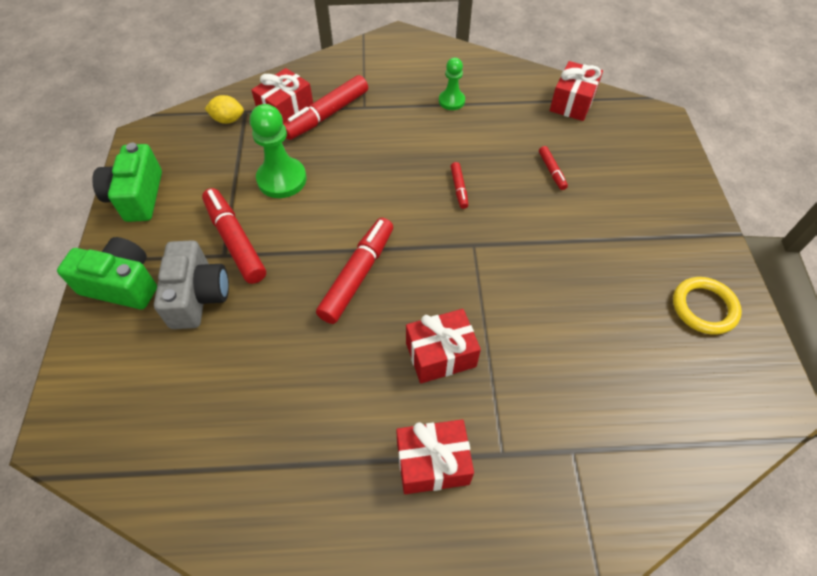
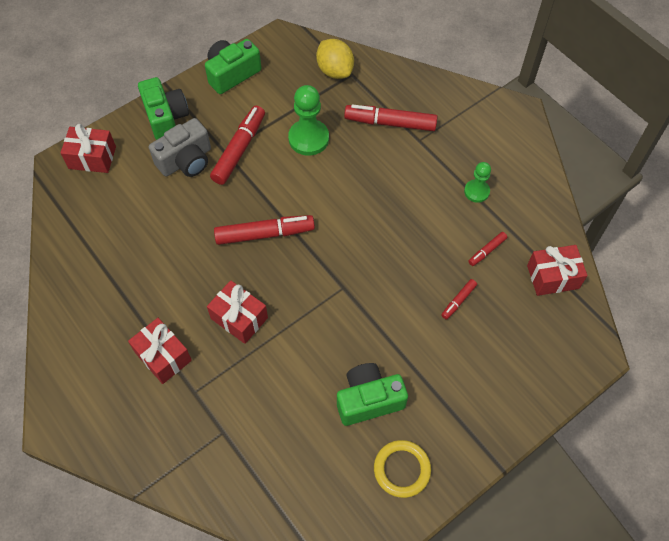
camera: 55 degrees right, 5 degrees up
(228, 120) = (335, 71): yellow lemon -> yellow lemon, size x1.55
(286, 110) = (373, 96): red gift -> red gift (92, 157)
(459, 188) = (388, 249): red marker -> red marker (487, 251)
(613, 293) = (369, 400): none -> green camera

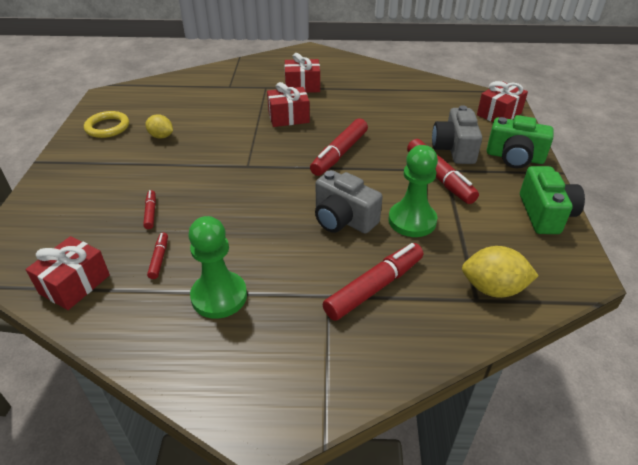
camera: 130 degrees right, 20 degrees down
(345, 177) = (343, 219): none -> grey camera
(369, 400) = (161, 136): green camera -> yellow lemon
(476, 191) = (219, 296): green pawn -> green pawn, size x1.67

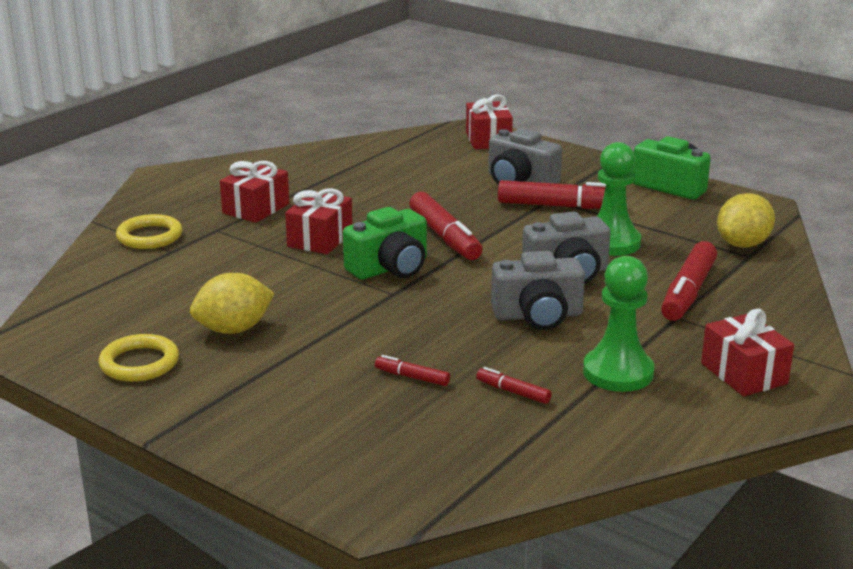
camera: 55 degrees left, 15 degrees down
(75, 284) = (499, 456): red gift -> red gift (743, 373)
(161, 136) = (233, 329): yellow lemon -> yellow lemon, size x1.55
(239, 75) = (149, 236): none -> yellow ring
(269, 230) = (538, 316): none -> grey camera
(374, 287) = (688, 292): red marker -> red marker turned 150 degrees counterclockwise
(514, 157) = (572, 163): green camera -> green camera (390, 268)

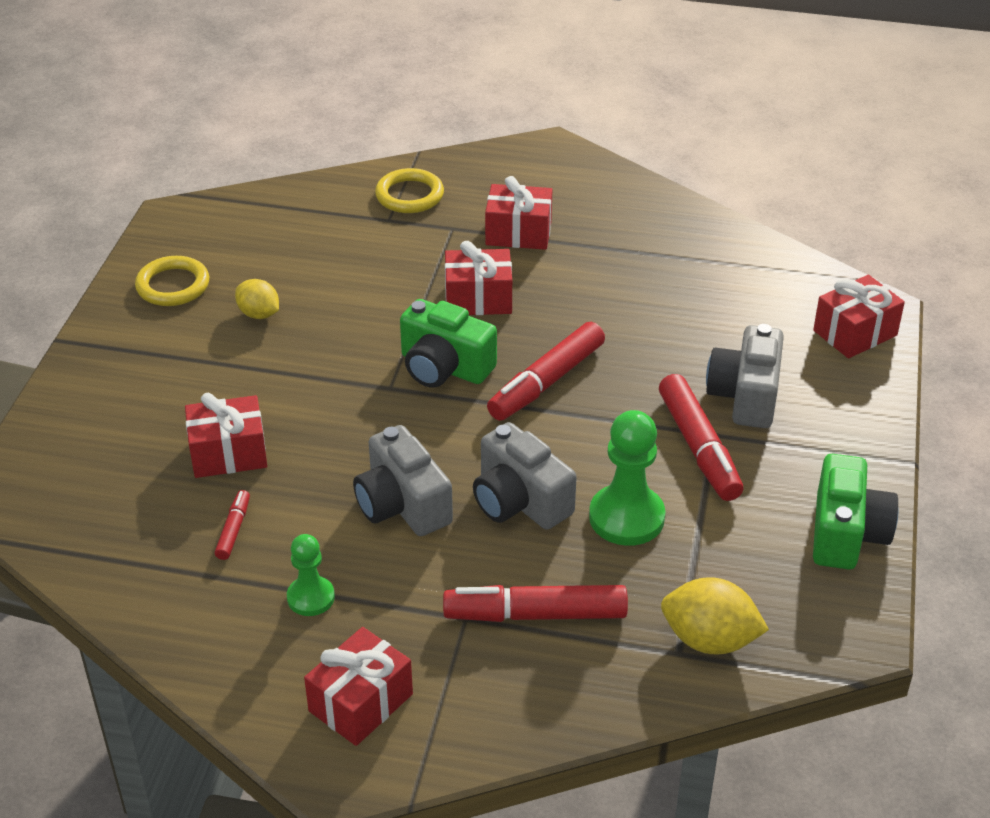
camera: 65 degrees right, 15 degrees up
(233, 329) = (259, 314): yellow lemon -> yellow lemon, size x0.65
(412, 377) = (228, 453): red marker -> red gift
(618, 372) = (311, 597): green pawn -> green pawn, size x0.60

